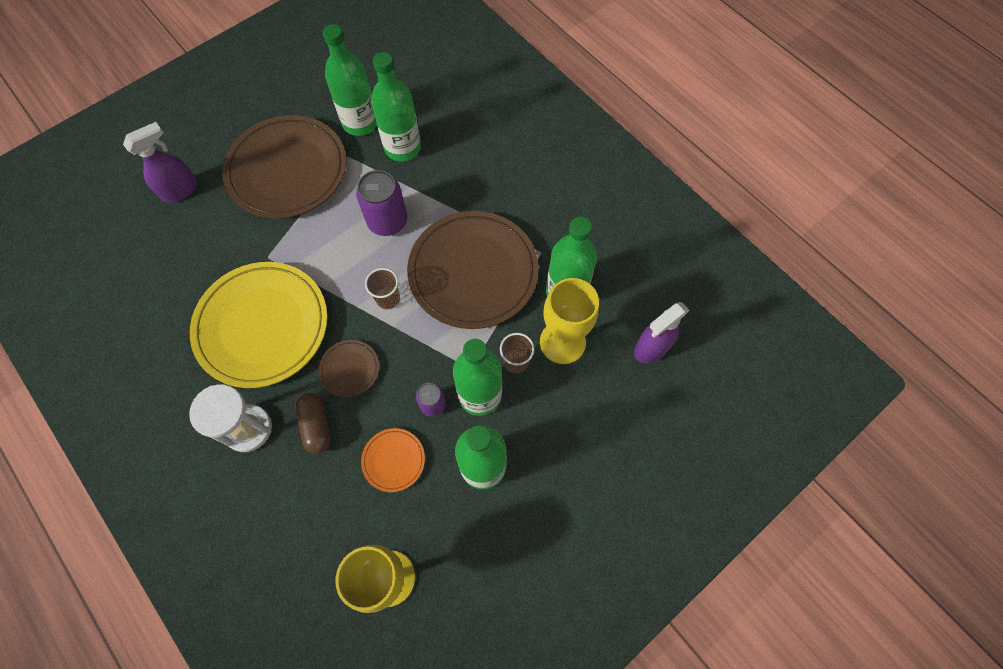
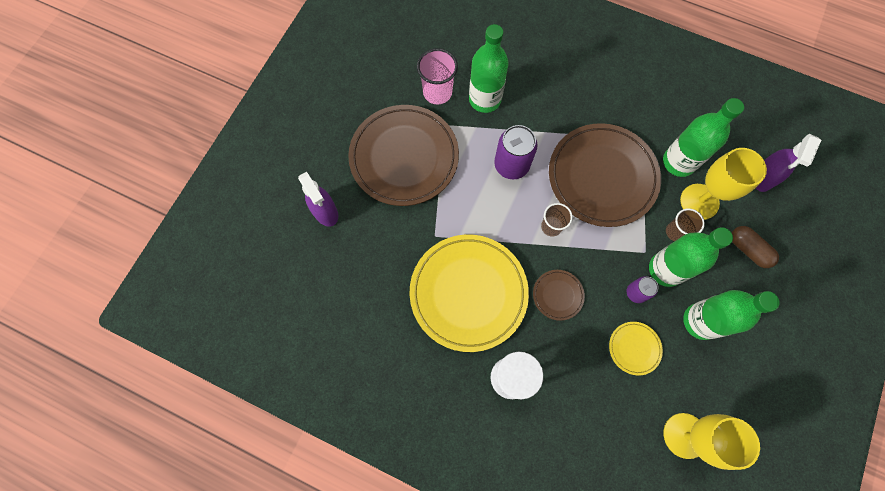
camera: 25 degrees left, 5 degrees up
(180, 190) = (325, 212): purple spray bottle -> purple spray bottle turned 120 degrees clockwise
(316, 426) = (561, 350): brown capsule -> brown capsule (748, 249)
(360, 123) = (437, 92): green bottle -> pink cup
(393, 460) = (634, 348): orange plate -> yellow plate

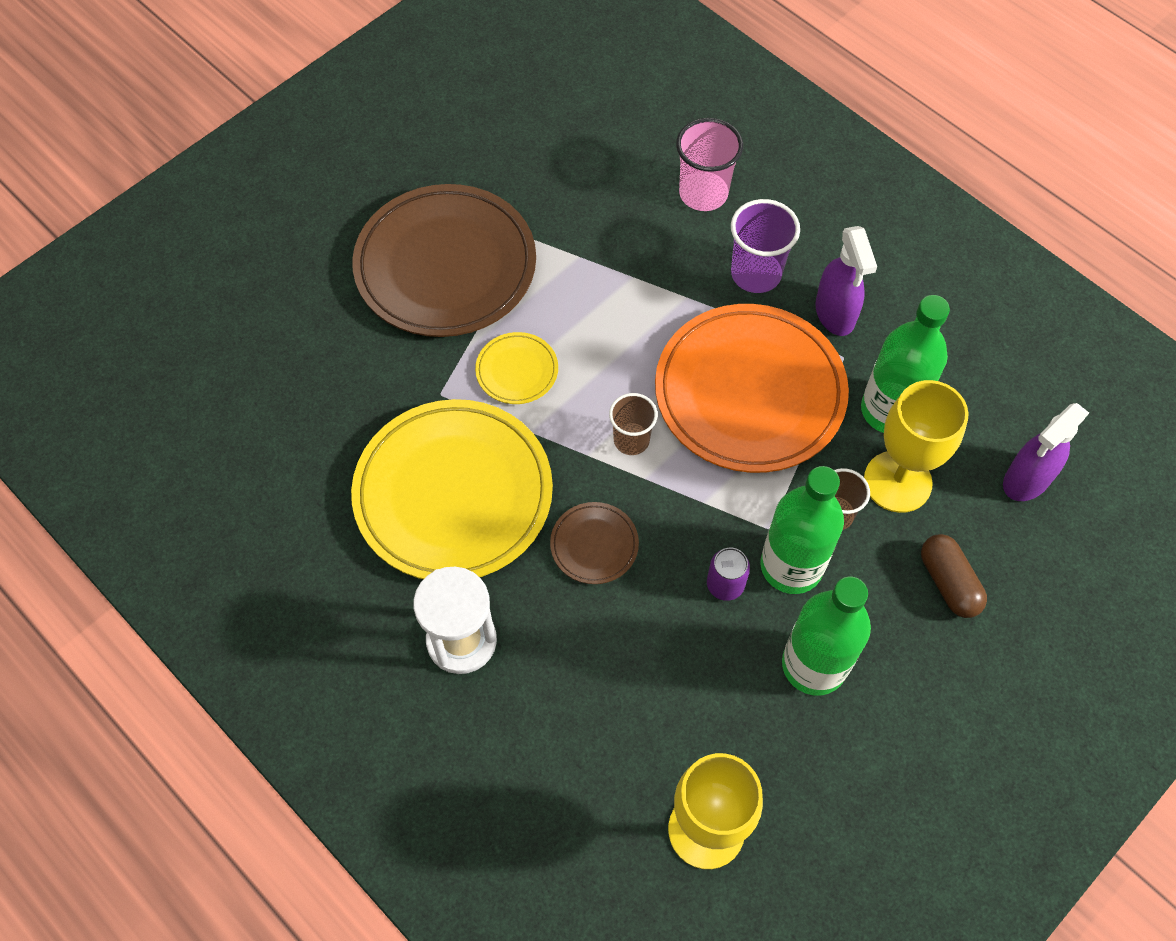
camera: 20 degrees right, 10 degrees down
(325, 212) = (290, 307): purple spray bottle -> purple spray bottle (835, 314)
(437, 92) = (541, 188): pink cup -> pink cup (703, 193)
(485, 99) = (612, 220): green bottle -> none
(511, 165) = (609, 329): purple can -> none
(576, 106) = (756, 274): none -> purple cup
(602, 177) = (749, 393): brown plate -> orange plate
(634, 348) = (683, 667): yellow plate -> yellow plate (517, 371)

